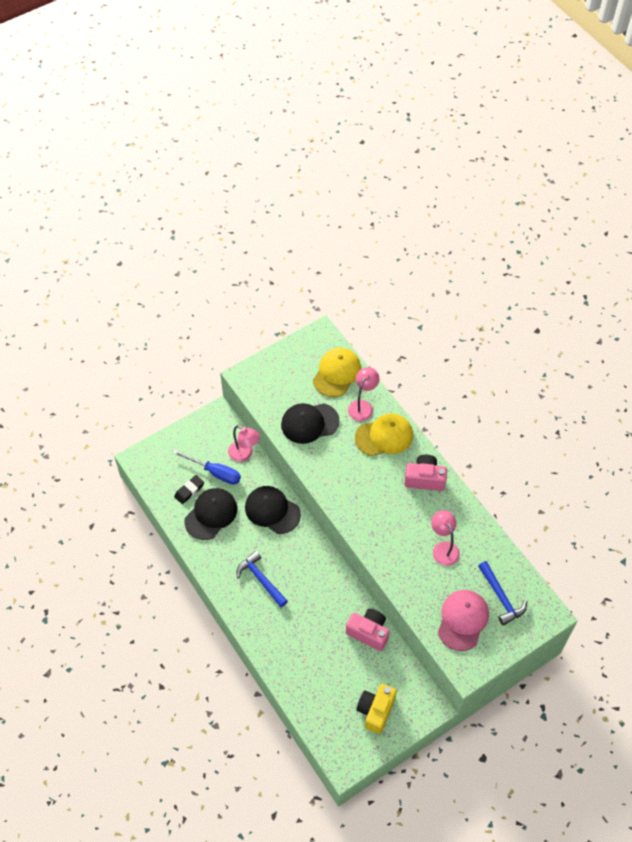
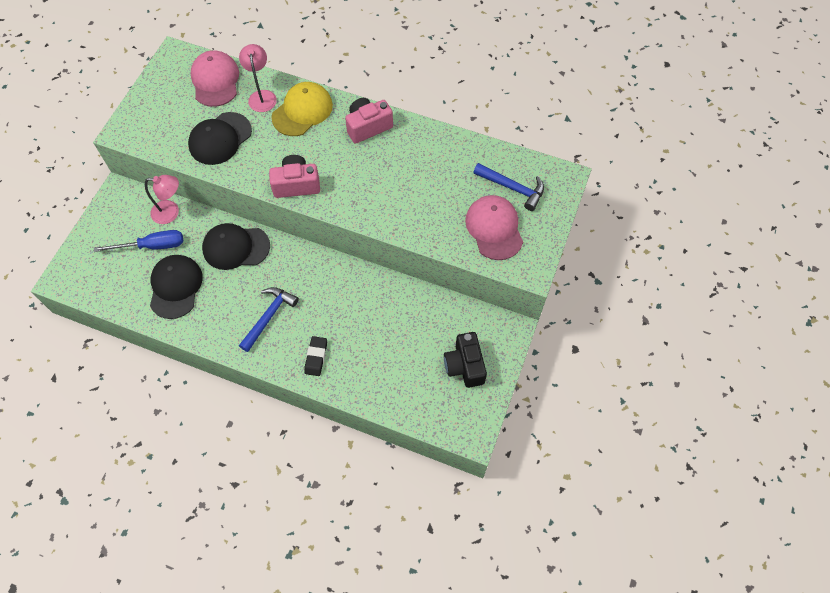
camera: 35 degrees left, 5 degrees up
(189, 490) = (137, 278): black eraser -> black eraser (316, 357)
(261, 579) = (269, 316): blue hammer -> blue hammer turned 105 degrees clockwise
(337, 373) = (215, 80): yellow cap -> pink cap
(368, 632) = (407, 300): pink camera -> pink camera (296, 184)
(376, 711) = (464, 366): yellow camera -> black camera
(443, 548) = (430, 177): pink lamp -> none

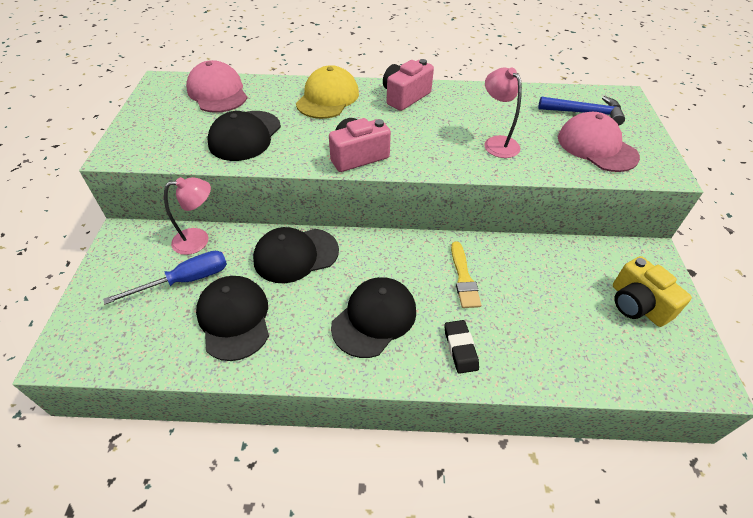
camera: 20 degrees left, 15 degrees down
(262, 96) = (276, 95): pink lamp -> pink lamp (497, 143)
(269, 316) = (374, 318): blue hammer -> black cap
(349, 304) = (463, 278): none -> yellow brush
(464, 366) = (637, 304): black camera -> yellow camera

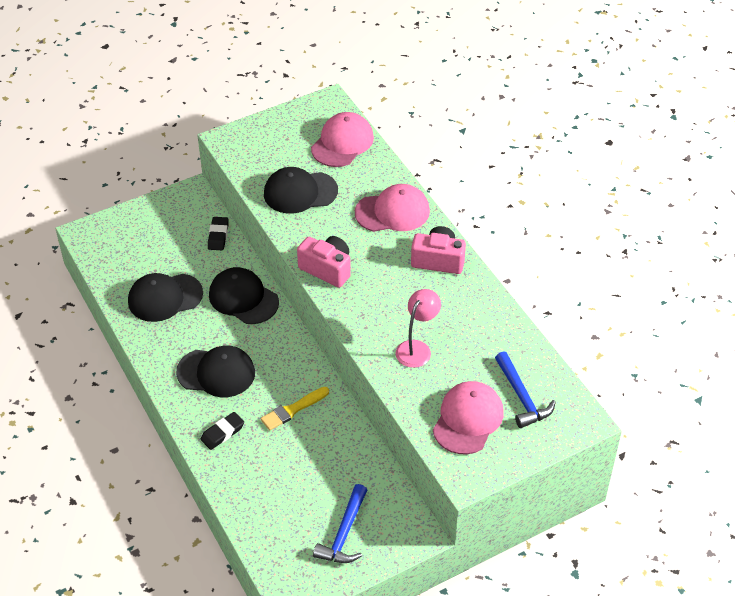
camera: 60 degrees right, 0 degrees up
(185, 280) = (177, 253): blue screwdriver -> none
(198, 240) = (218, 236): pink lamp -> black eraser
(234, 318) = (165, 297): black cap -> black cap turned 150 degrees counterclockwise
(328, 98) = (392, 212): yellow cap -> pink cap
(637, 304) = (344, 534): yellow camera -> blue hammer

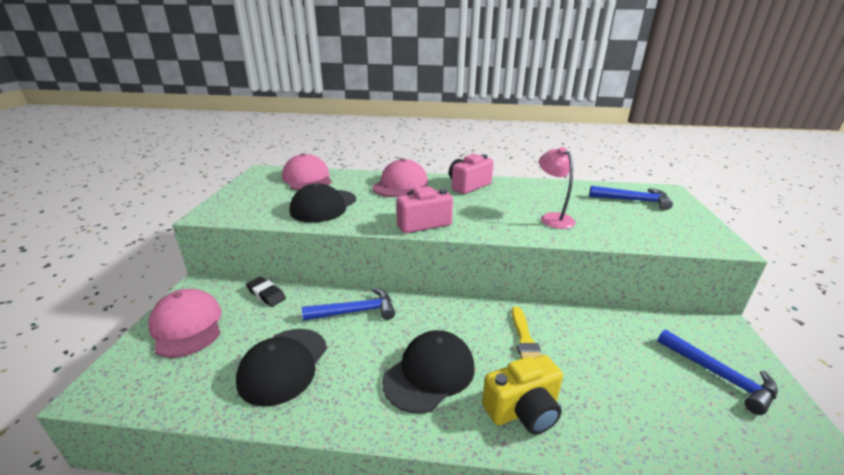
camera: 55 degrees left, 20 degrees down
(222, 433) = (523, 410): black eraser -> yellow camera
(243, 298) = (356, 311): black cap -> blue hammer
(468, 419) = (649, 224): pink cap -> pink cap (187, 326)

